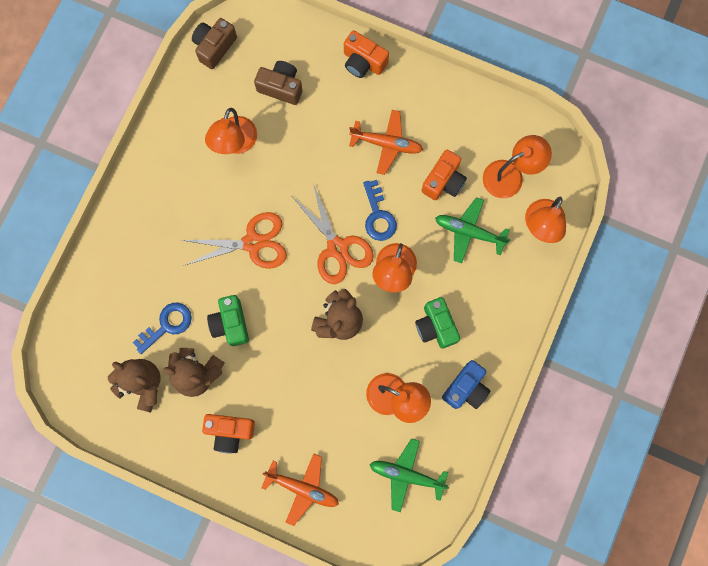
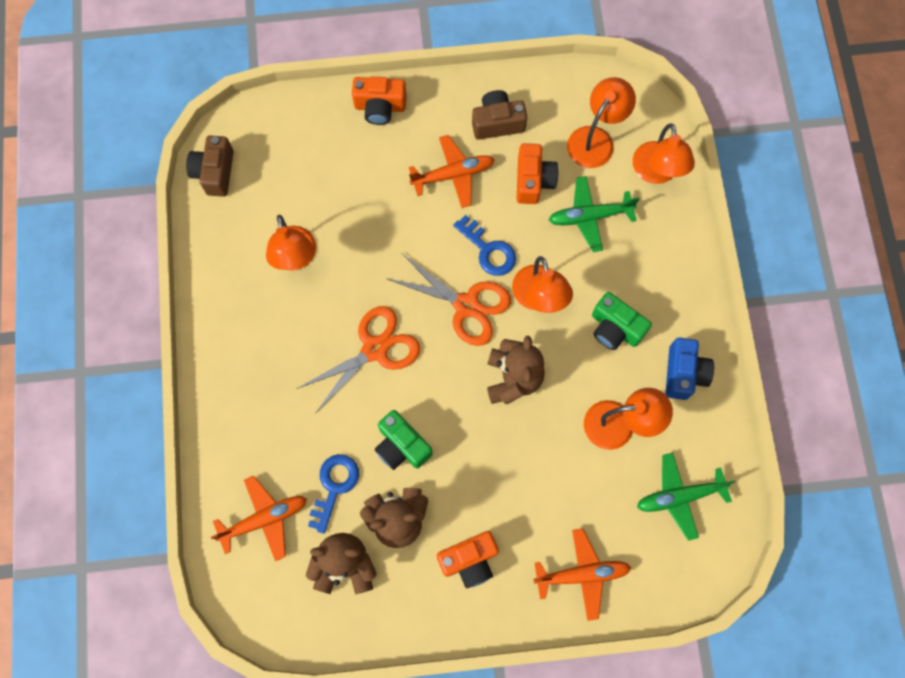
camera: 30 degrees left, 5 degrees down
(106, 320) = (264, 519): none -> orange plane
(281, 87) = (310, 176): brown camera -> brown camera (497, 123)

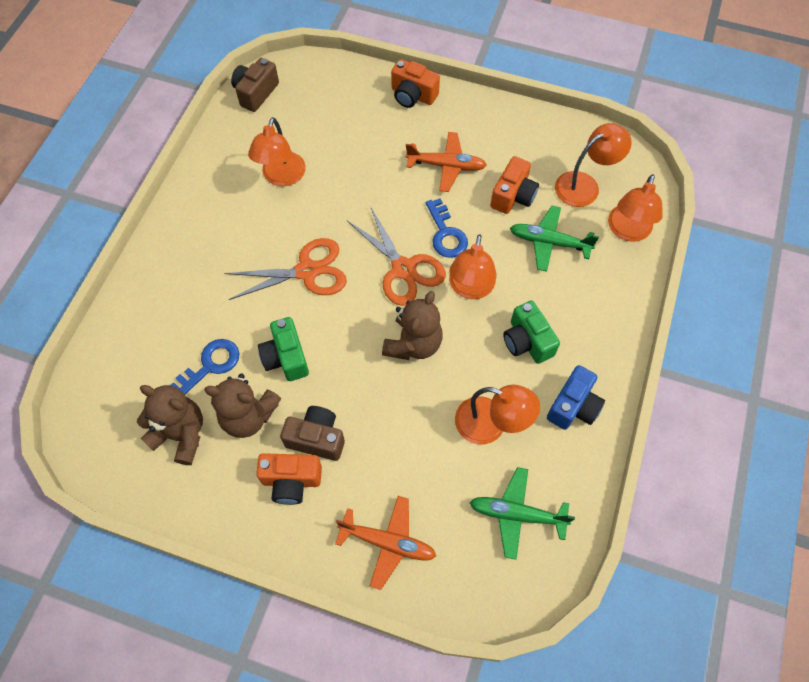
camera: 25 degrees right, 10 degrees down
(264, 519) = (137, 365): orange plane -> none
(497, 123) = (504, 141): brown camera -> brown camera (316, 438)

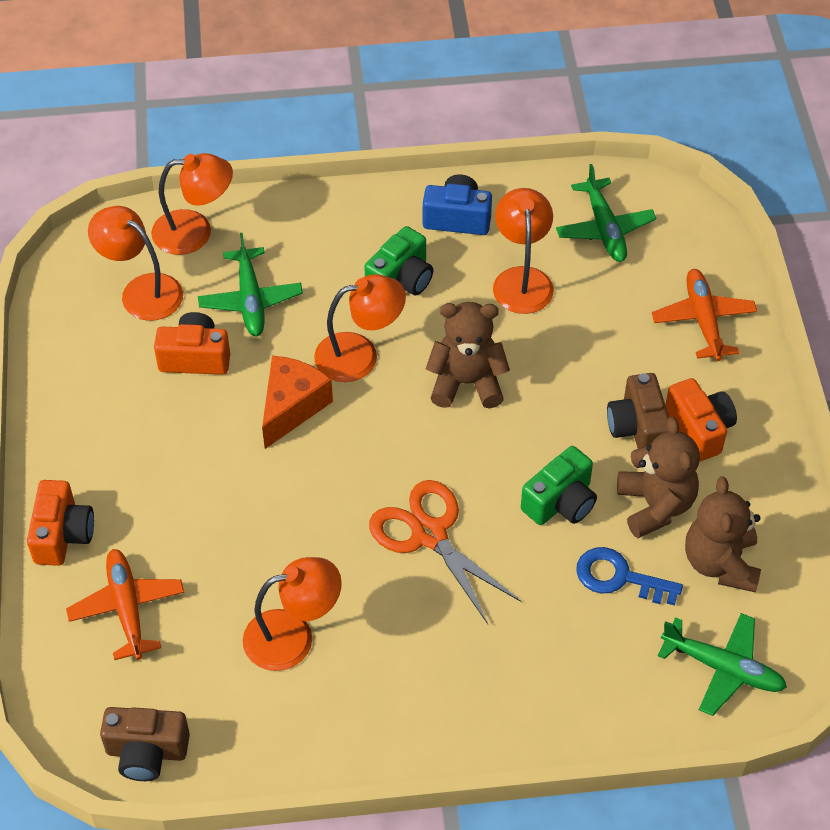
camera: 115 degrees left, 10 degrees down
(111, 393) = (722, 668): none -> green plane
(403, 269) = (369, 432): orange scissors -> none
(446, 166) = (178, 446): orange plane -> orange plane (127, 608)
(446, 234) = (292, 407): blue key -> orange cheese

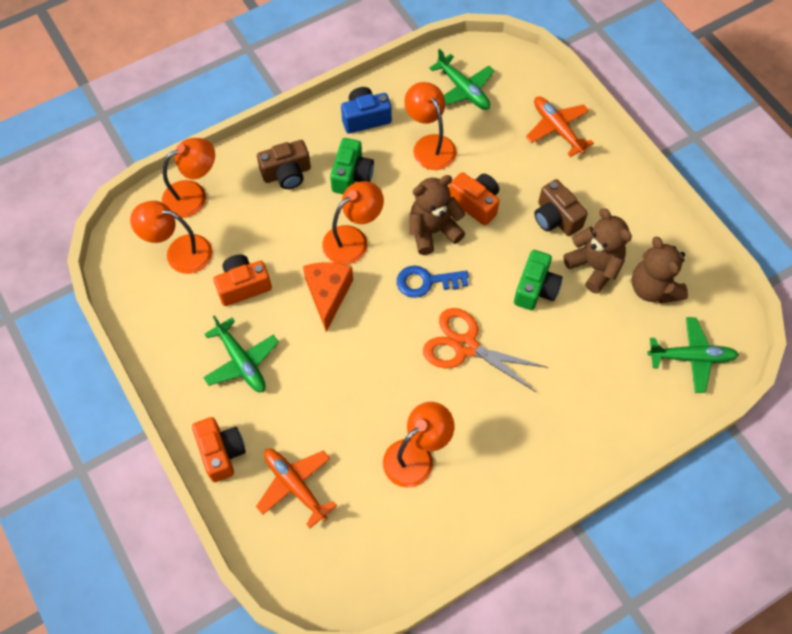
camera: 25 degrees left, 10 degrees up
(147, 752) = (364, 581): brown camera -> brown camera (287, 174)
(250, 300) = (258, 229): green plane -> green plane (241, 361)
(619, 577) = (598, 324): blue key -> blue key (426, 282)
(699, 429) = (593, 204): orange camera -> orange camera (475, 203)

